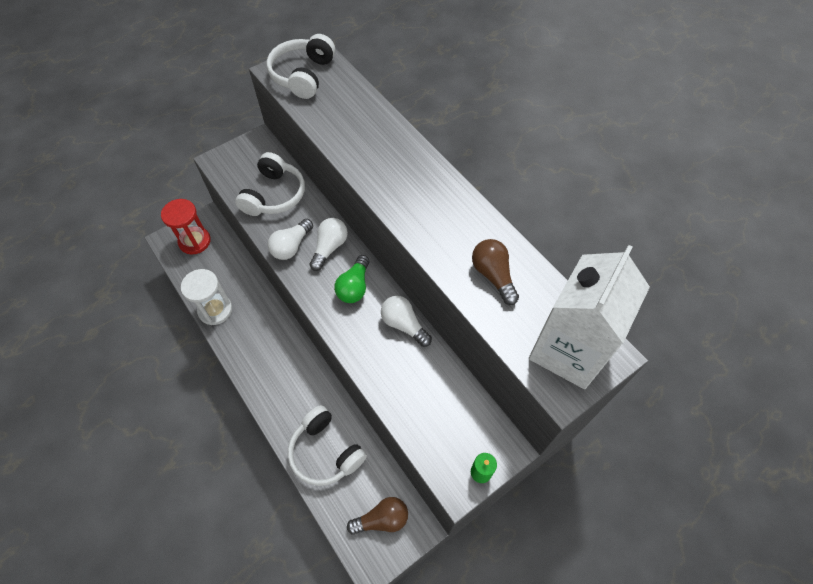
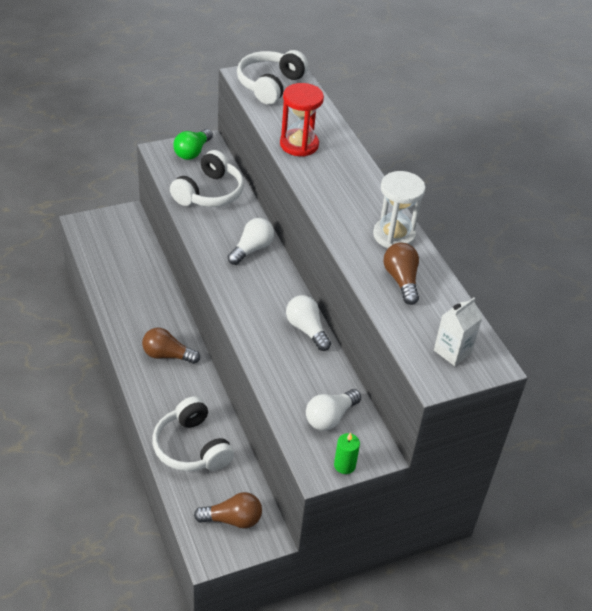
camera: 10 degrees right, 15 degrees down
(194, 241) = (110, 231): red hourglass -> red hourglass (299, 144)
(215, 310) = (114, 297): white hourglass -> white hourglass (394, 235)
(279, 359) = (167, 355): none -> brown light bulb
(291, 246) = (214, 239): white light bulb -> white light bulb (330, 417)
(354, 287) = (267, 287): green light bulb -> green light bulb (192, 152)
(568, 350) = (452, 351): white carton -> white carton, size x0.47

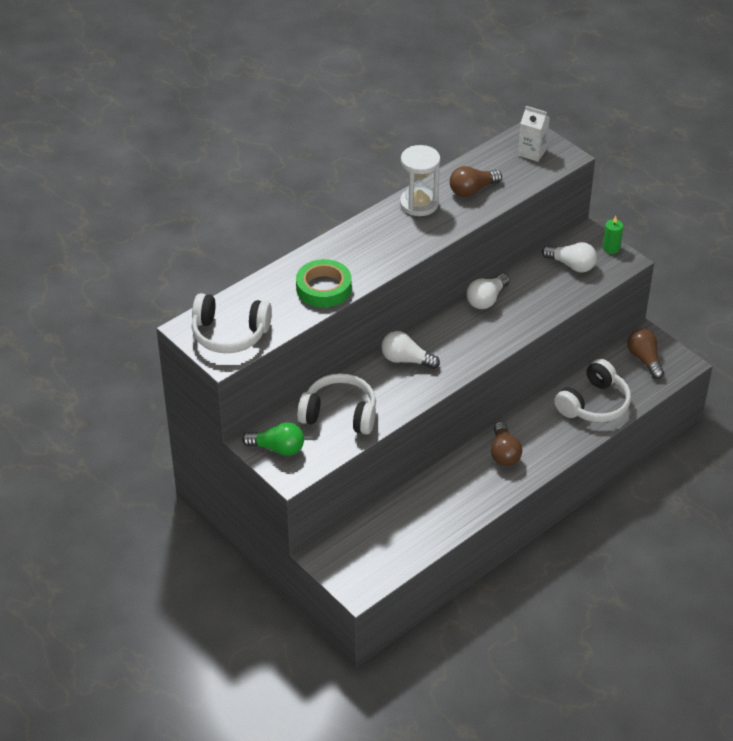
camera: 105 degrees left, 0 degrees up
(299, 144) = (323, 288): red hourglass -> green tape

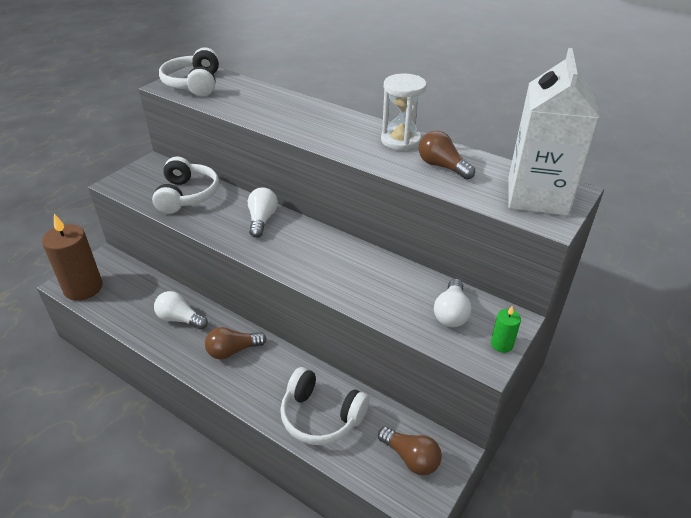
camera: 75 degrees right, 5 degrees down
(277, 448) = (145, 173): green light bulb -> none
(323, 288) = (260, 112): green tape -> none
(372, 572) = (83, 288): none -> brown candle
(486, 299) = (364, 257): white light bulb -> white light bulb (180, 319)
(532, 152) = (537, 196): white carton -> white carton, size x2.12
(644, 359) = (411, 458): brown light bulb -> brown light bulb turned 75 degrees clockwise

